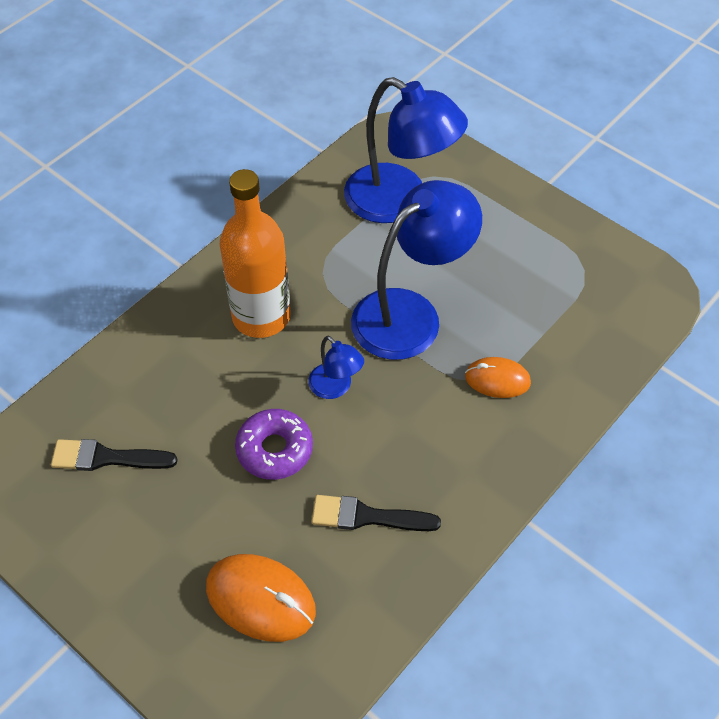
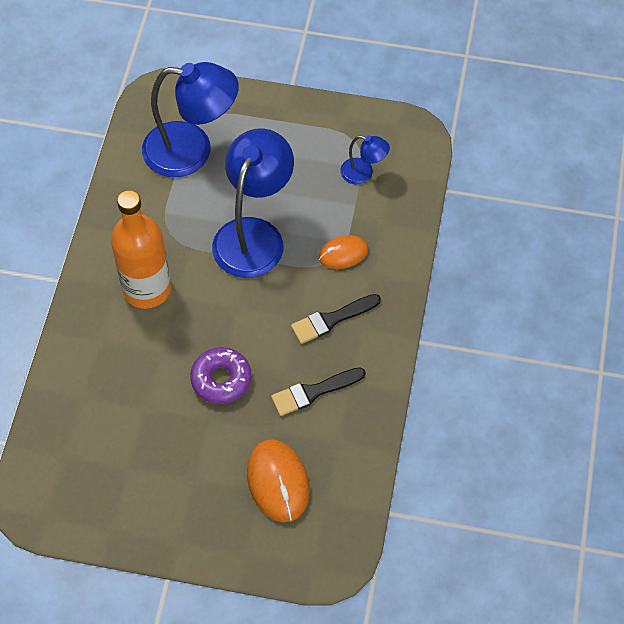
camera: 30 degrees left, 5 degrees up
(106, 458) = (105, 446): black brush -> black brush (331, 320)
(260, 599) = (278, 482): orange mouse -> orange mouse turned 75 degrees clockwise
(335, 388) = (235, 315): blue lamp -> blue lamp (363, 173)

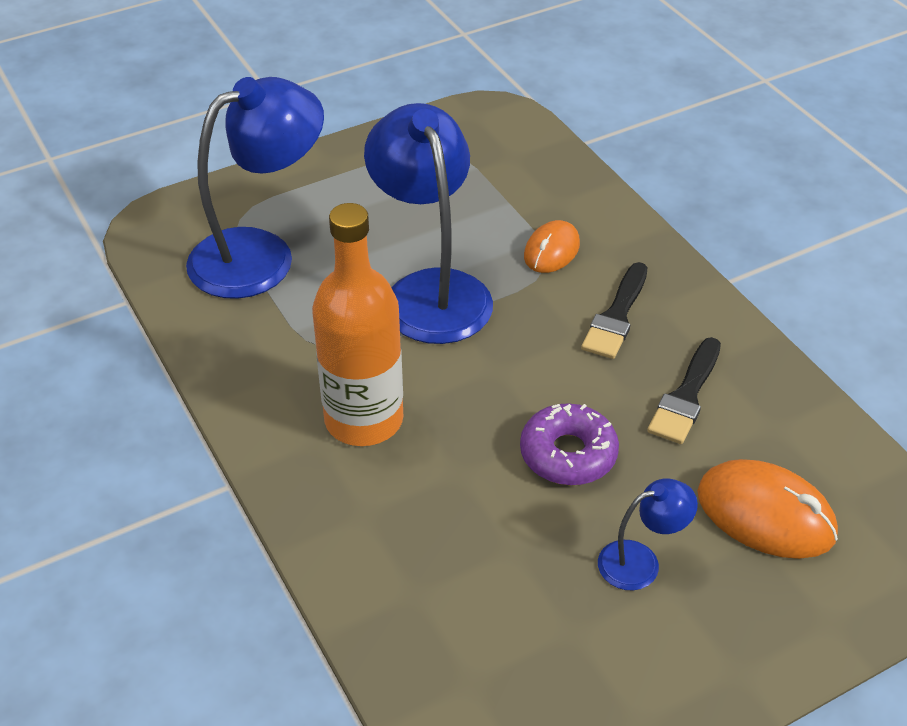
camera: 40 degrees left, 15 degrees down
(363, 173) = (483, 172): blue lamp -> blue lamp (640, 561)

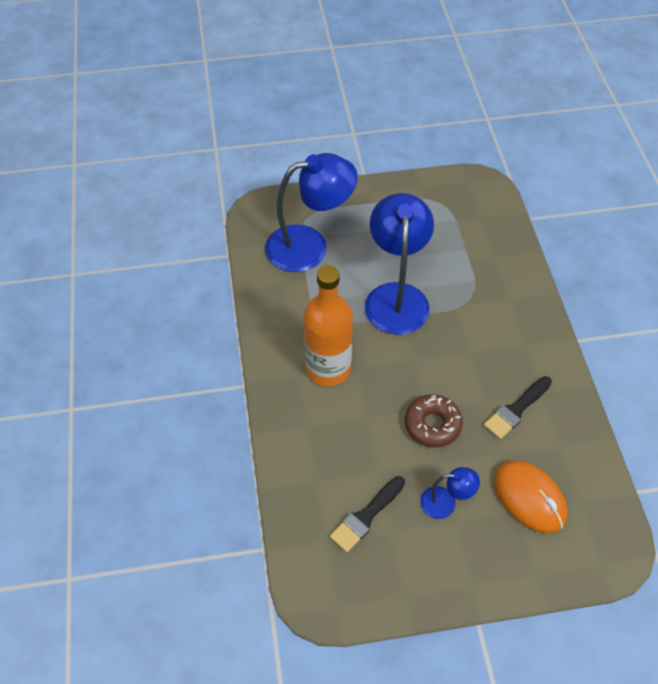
camera: 20 degrees right, 10 degrees up
(551, 250) = (477, 290): orange mouse -> none
(568, 454) = (432, 425): purple donut -> brown donut
(616, 316) = (498, 345): black brush -> black brush (366, 516)

